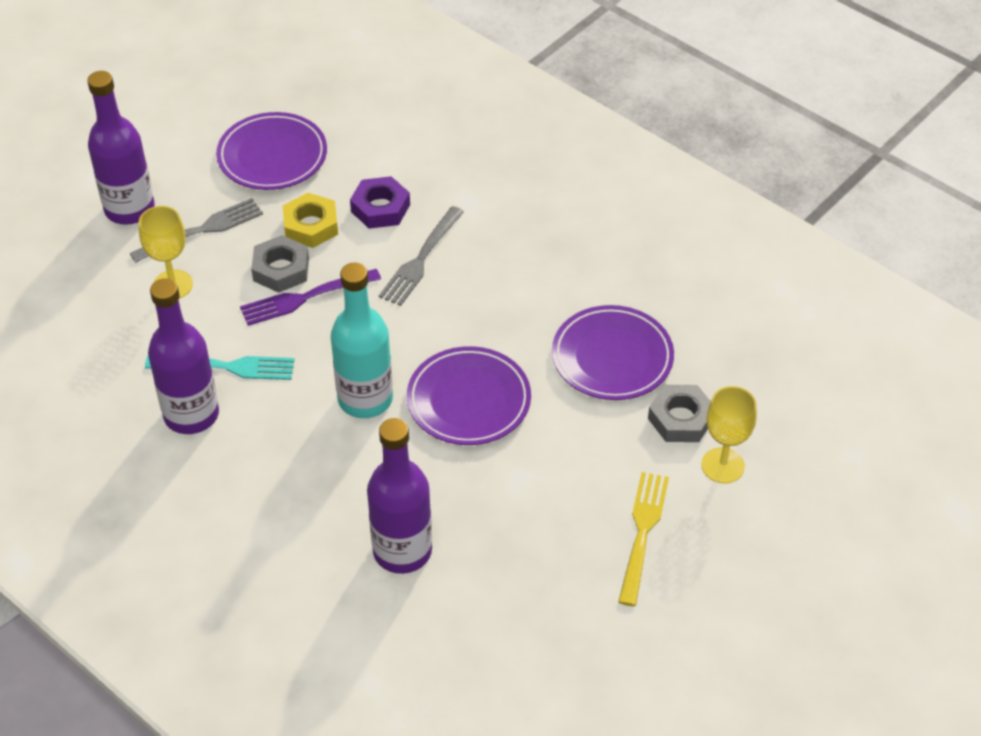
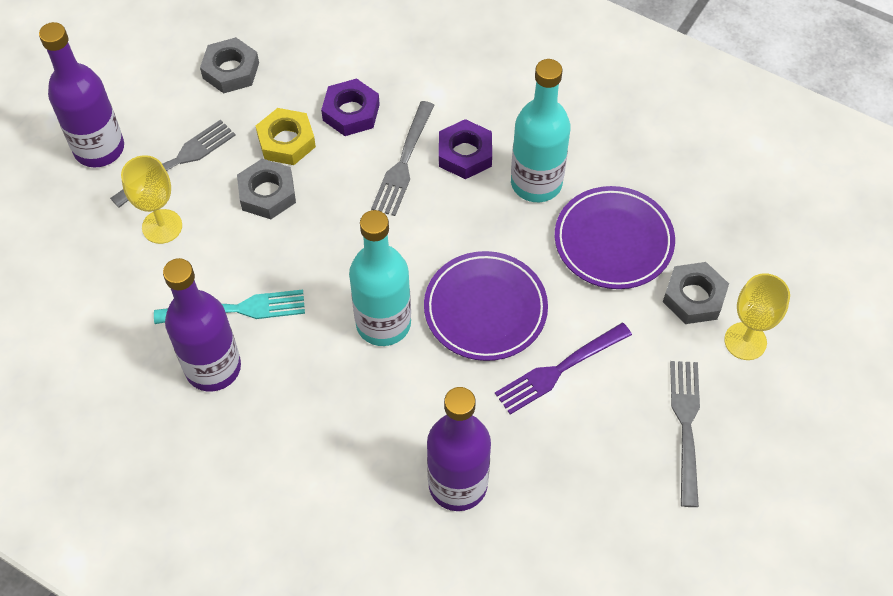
camera: 10 degrees left, 10 degrees up
(272, 156) = (231, 70): purple plate -> grey nut
(304, 298) = (298, 221): purple fork -> purple fork (558, 370)
(483, 260) = (465, 154): none -> purple nut
(548, 295) = (536, 183): none -> turquoise bottle
(642, 532) = (686, 425): yellow fork -> grey fork

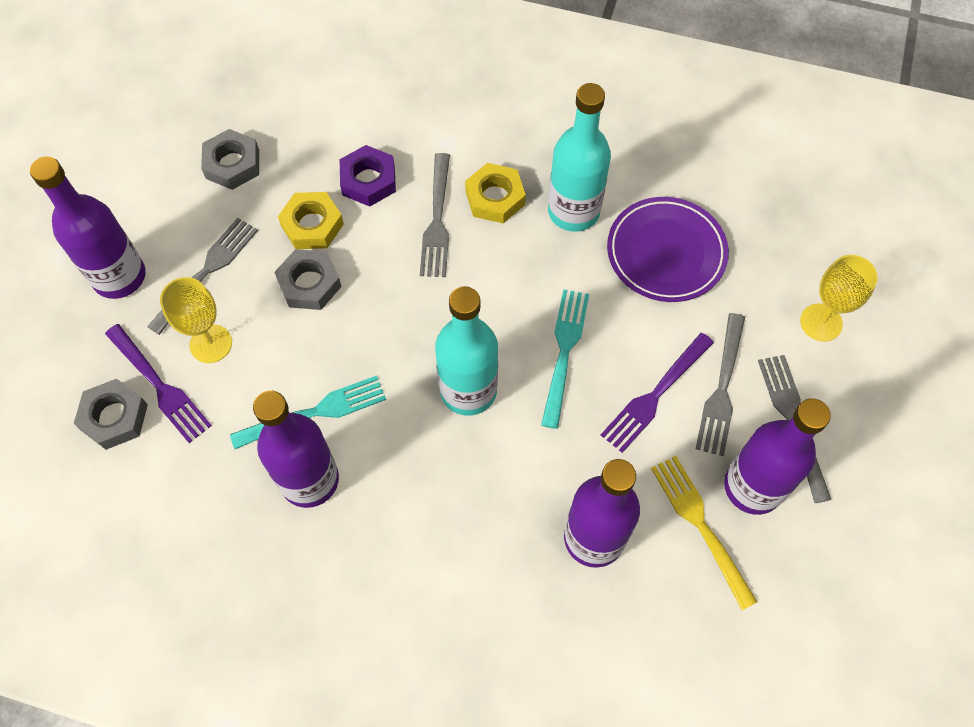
camera: 15 degrees left, 5 degrees up
(106, 253) = (160, 386): none -> purple fork
(465, 154) = (495, 198): purple nut -> yellow nut
(485, 309) = (564, 351): purple plate -> turquoise fork
(563, 498) = (700, 524): none -> yellow fork
(625, 380) = (721, 389): none -> grey fork
(626, 476) = (753, 487): none -> purple bottle
(694, 297) = (759, 290): grey nut -> grey nut (114, 417)

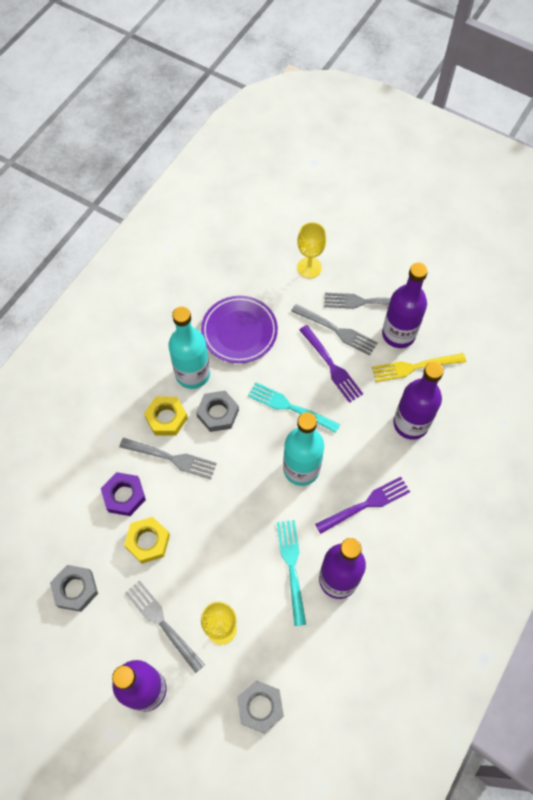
camera: 75 degrees left, 0 degrees up
(160, 386) = (245, 670): purple fork -> purple fork (366, 504)
(309, 284) = (194, 552): grey nut -> grey nut (218, 413)

